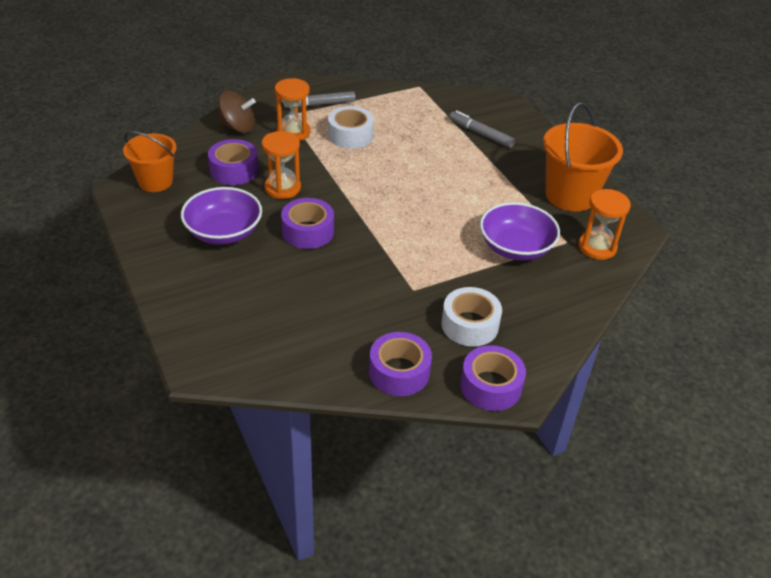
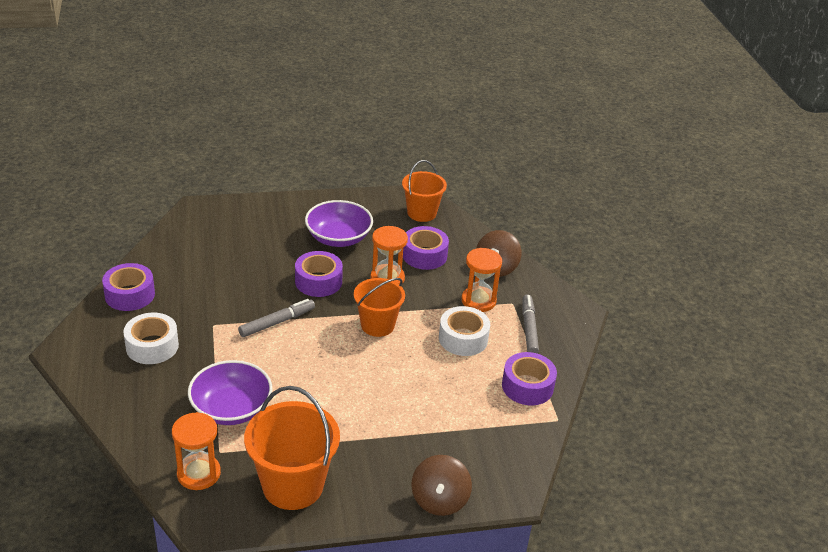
camera: 105 degrees right, 5 degrees down
(357, 183) = (377, 325): none -> orange bucket
(481, 134) = (438, 445): grey marker -> grey marker (277, 322)
(491, 386) = (82, 338): purple tape -> purple tape (527, 386)
(532, 128) = (439, 500): none -> brown spinning top

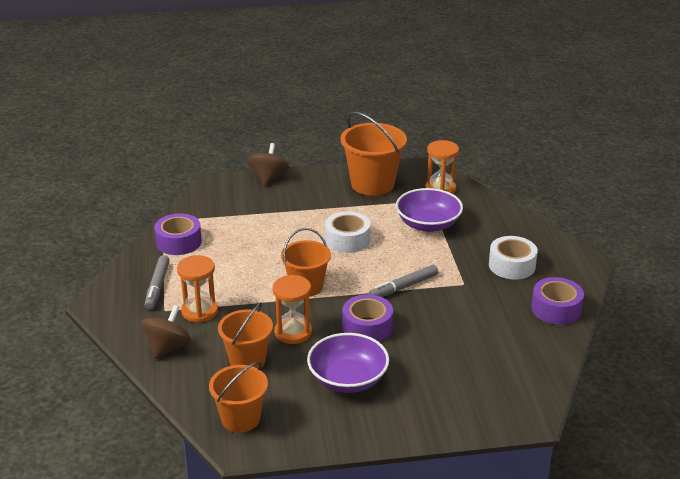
camera: 175 degrees left, 5 degrees down
(424, 255) = (247, 360): purple tape -> orange bucket
(463, 338) = (225, 277): white tape -> white tape (347, 240)

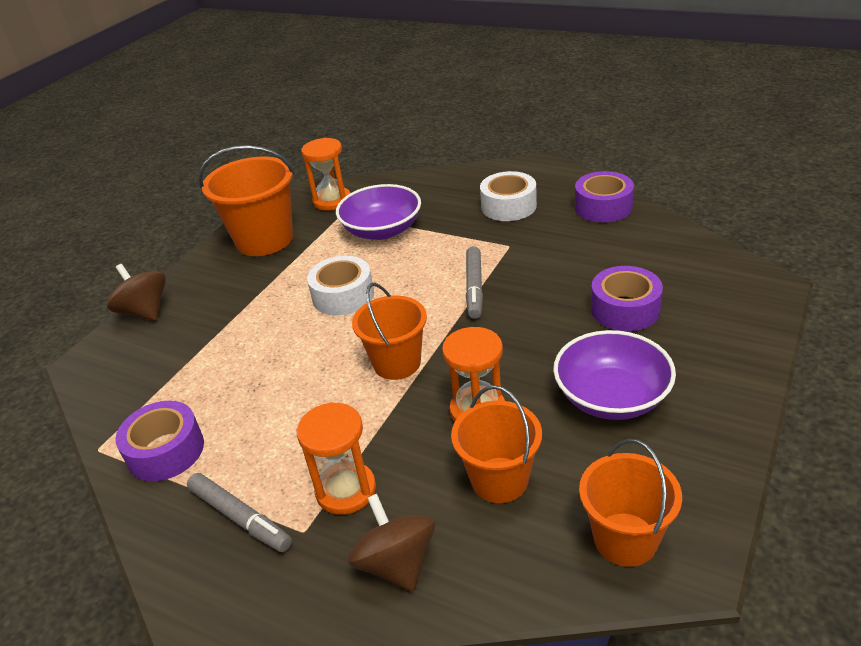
camera: 50 degrees left, 5 degrees up
(367, 327) = (523, 342): purple tape -> purple tape (625, 309)

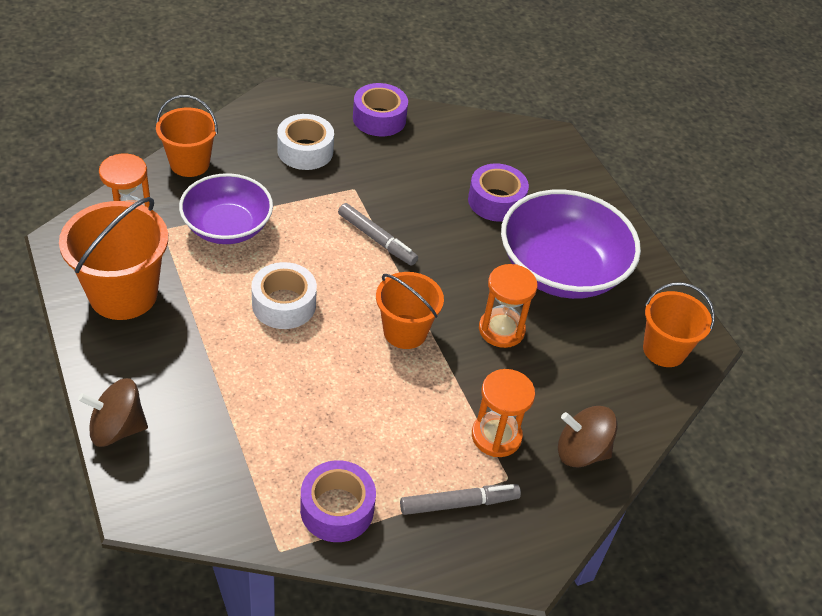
camera: 60 degrees left, 10 degrees up
(499, 480) = (569, 364): orange bucket -> orange bucket (189, 163)
(611, 397) = (561, 270): purple bowl -> purple bowl, size x1.51

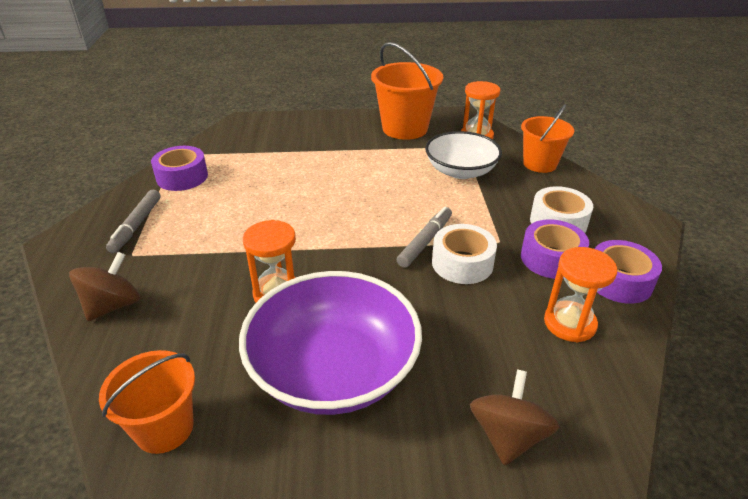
camera: 115 degrees right, 10 degrees down
(117, 428) = (299, 119): brown spinning top -> brown spinning top (508, 436)
(227, 227) = (461, 171): purple bowl -> white bowl
(284, 304) = (368, 183): white tape -> white tape (462, 263)
(377, 239) = (425, 241): grey marker -> grey marker turned 150 degrees clockwise
(405, 332) = (309, 235): orange bucket -> none
(496, 201) = (464, 344): purple tape -> purple tape (551, 258)
(496, 436) = (172, 259): orange hourglass -> orange hourglass (569, 323)

